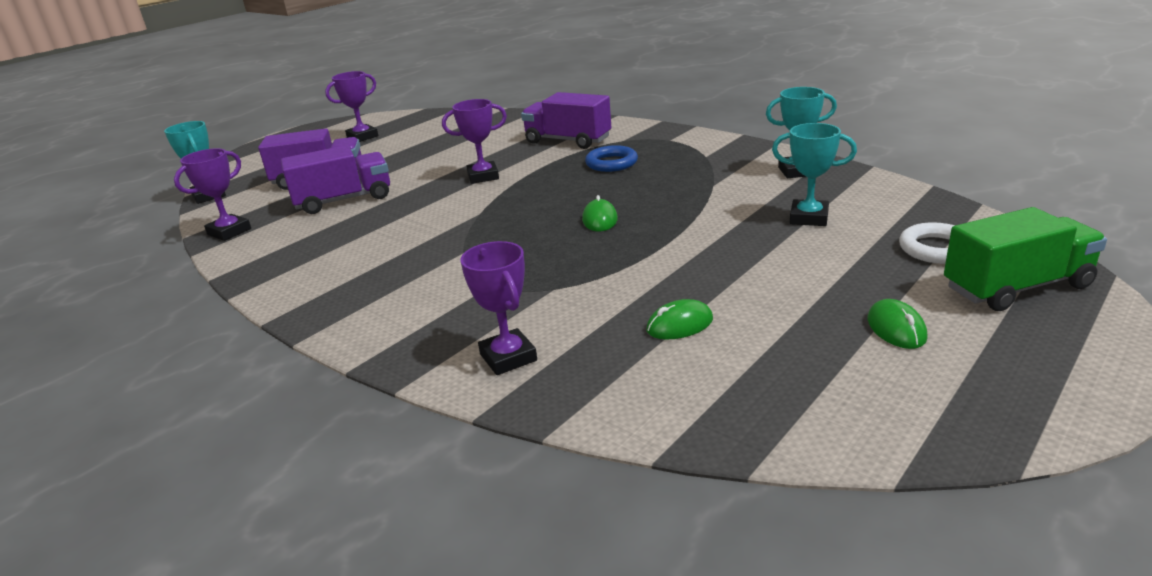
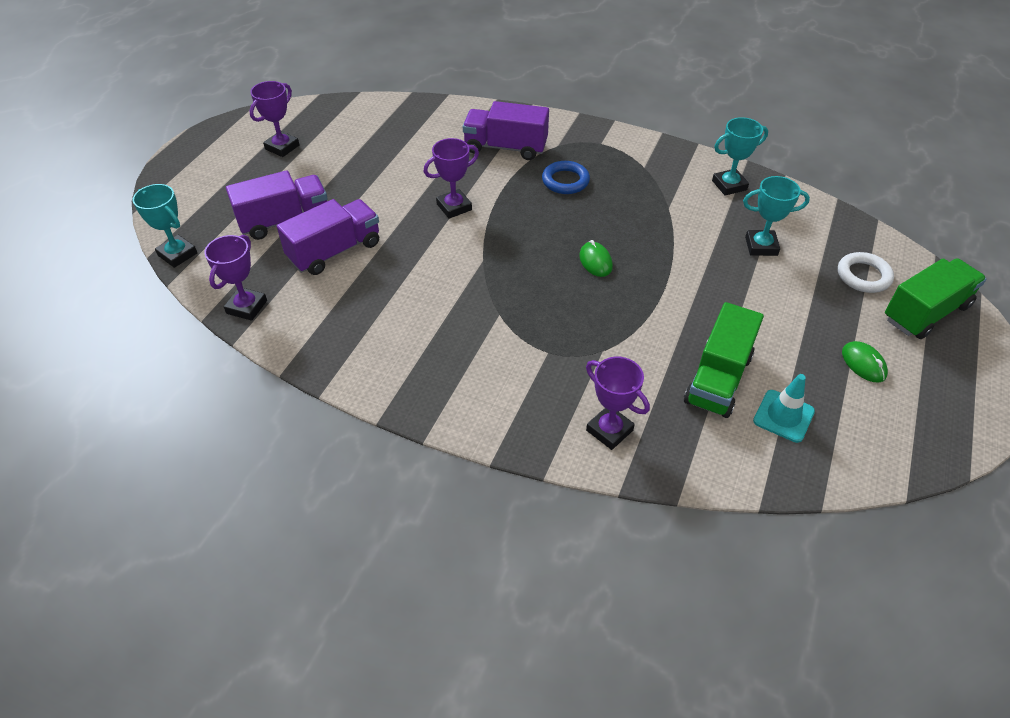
camera: 20 degrees left, 20 degrees up
(679, 325) = (718, 379): green mouse -> green truck
(748, 368) = (783, 416): none -> turquoise traffic cone

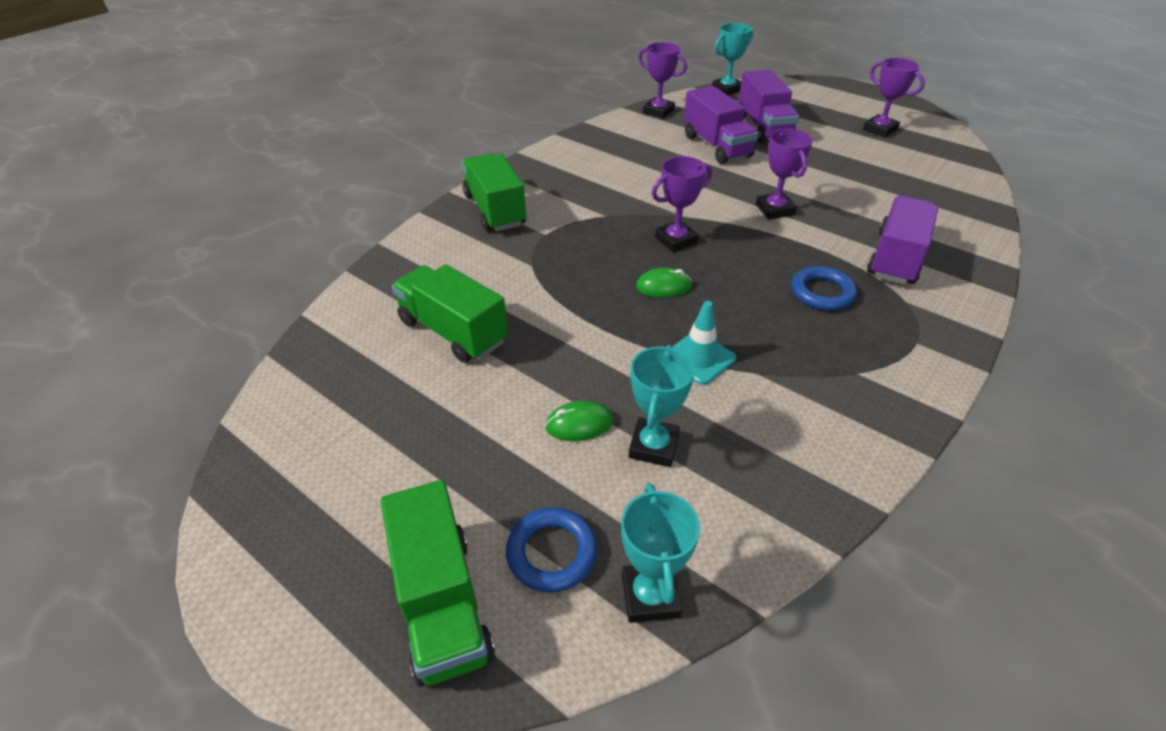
camera: 105 degrees right, 5 degrees down
(518, 405) = (495, 210): none -> green truck
(609, 430) = (439, 250): purple trophy -> purple trophy (676, 240)
(729, 185) = (808, 459): turquoise trophy -> turquoise trophy (650, 596)
(783, 416) = (378, 365): turquoise traffic cone -> turquoise traffic cone (699, 358)
(863, 276) = (552, 553): white ring -> blue ring
(863, 364) = (399, 469): green mouse -> green mouse (579, 424)

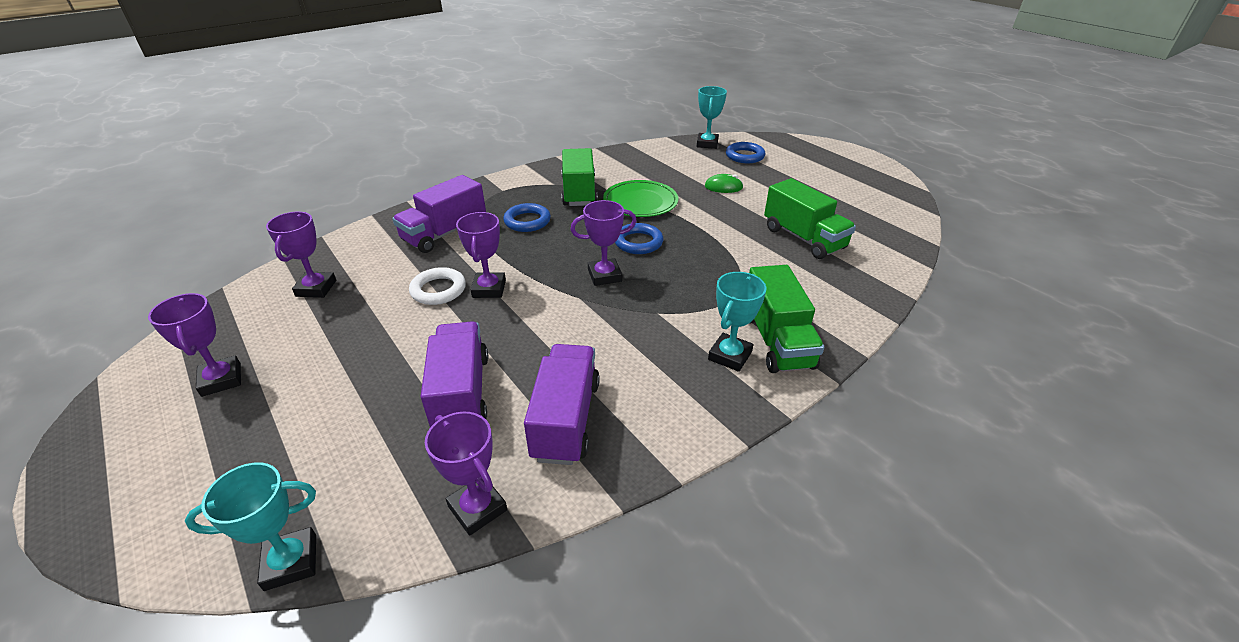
camera: 165 degrees left, 5 degrees down
(442, 603) = (790, 152): green truck -> green truck (579, 192)
(653, 446) = (687, 175): turquoise trophy -> turquoise trophy (730, 356)
(663, 286) = (638, 242): green mouse -> blue ring
(699, 358) = (640, 202): turquoise traffic cone -> green plate
(763, 127) = (359, 420): purple truck -> purple truck (566, 419)
(819, 201) = (438, 290): none -> white ring
(924, 186) = (316, 288): none -> purple trophy

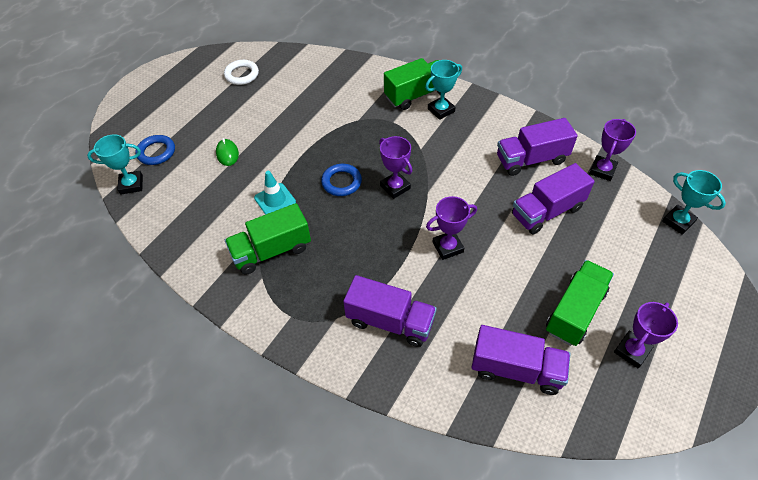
camera: 110 degrees left, 15 degrees up
(316, 288) = (516, 369): purple trophy -> purple truck
(438, 290) = (467, 278): white ring -> white ring (242, 75)
(527, 221) = (341, 267): blue ring -> none
(640, 202) = (275, 200): green plate -> turquoise traffic cone
(730, 356) = (441, 110): turquoise trophy -> turquoise trophy turned 45 degrees counterclockwise
(803, 238) = (295, 98): green truck -> green truck (575, 311)

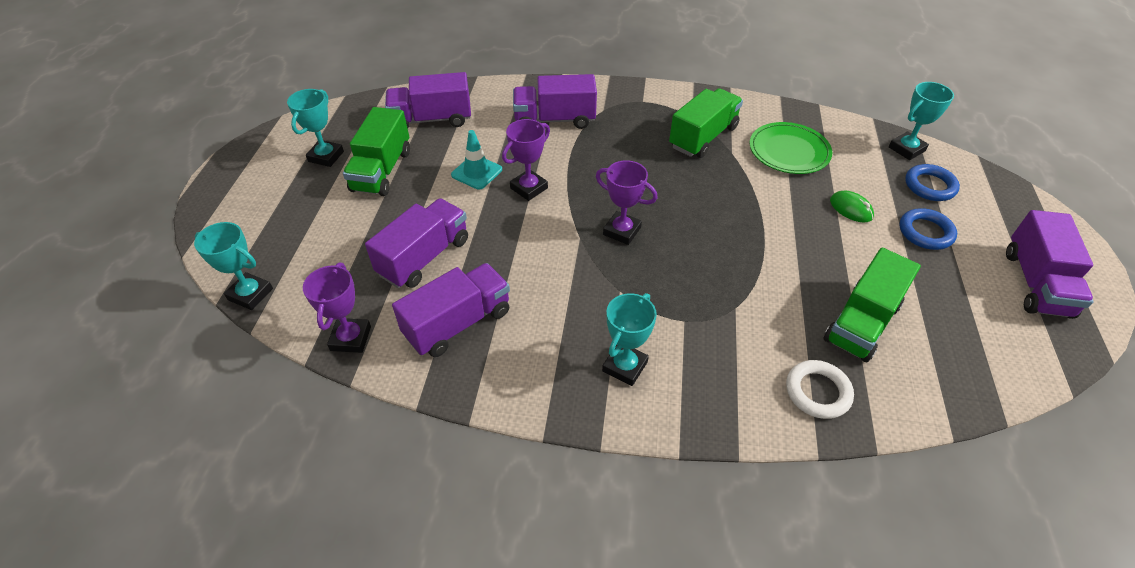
camera: 155 degrees right, 5 degrees down
(181, 83) = (1036, 283): none -> purple truck
(218, 213) = (789, 151): none -> green plate
(242, 75) = (975, 328): white ring -> white ring (817, 392)
(275, 200) = (744, 178): turquoise traffic cone -> turquoise traffic cone (476, 172)
(341, 182) = (688, 218): blue ring -> blue ring (925, 232)
(416, 95) = (680, 384): green truck -> green truck (861, 323)
(632, 351) = (326, 156): purple trophy -> turquoise trophy

